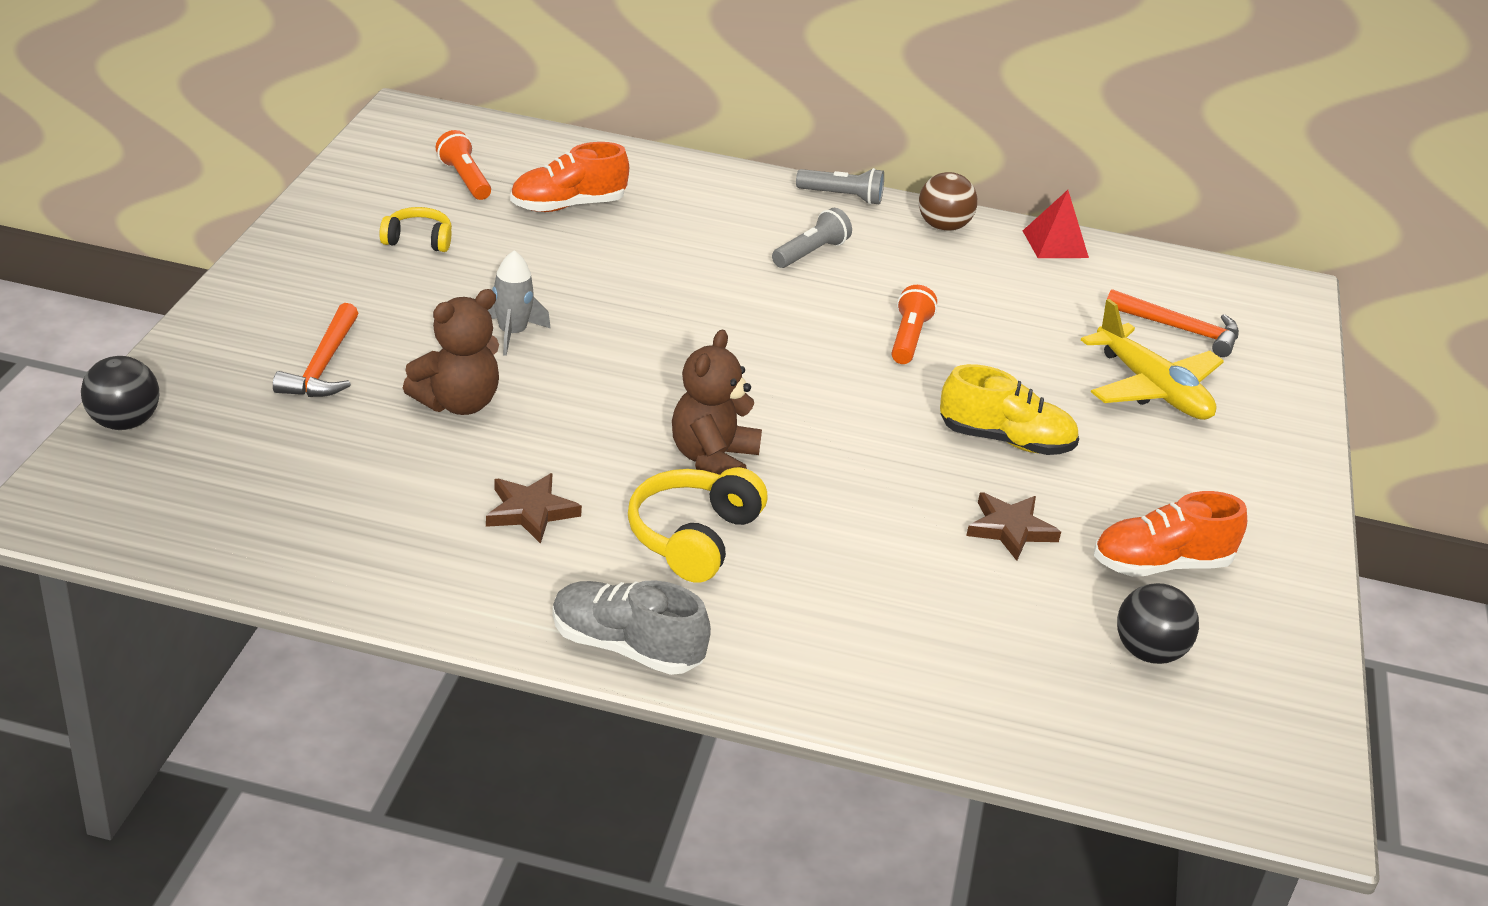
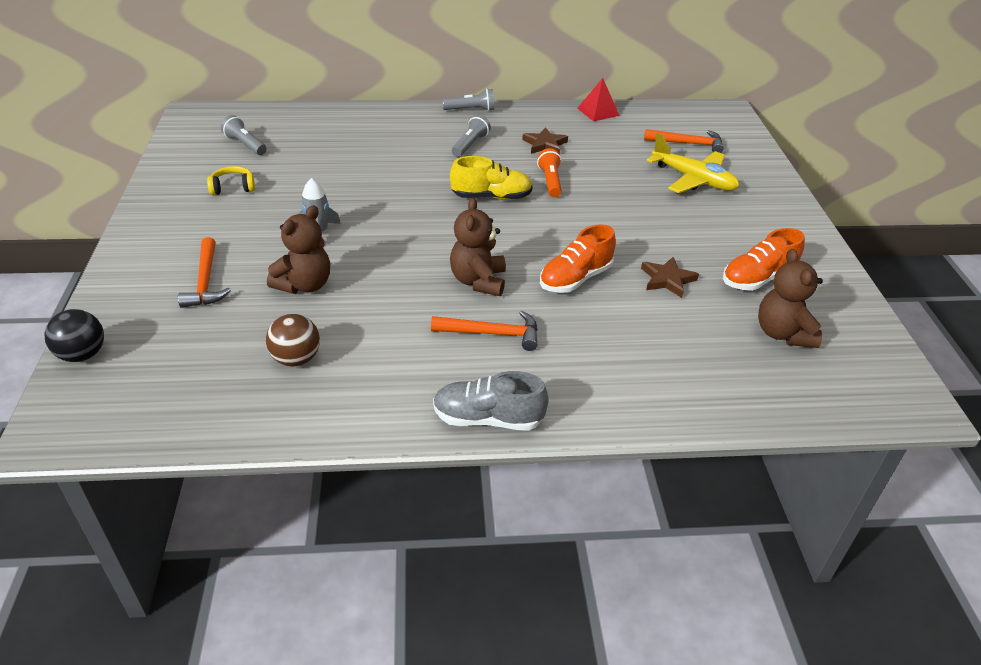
camera: 15 degrees left, 5 degrees up
(465, 179) = (245, 145): orange flashlight -> grey flashlight
(531, 511) = (384, 344): brown star -> brown star (545, 144)
(568, 206) = (316, 147): orange shoe -> orange shoe (575, 279)
(694, 537) = (492, 334): yellow headphones -> orange hammer
(943, 227) = (534, 115): brown ball -> brown ball (296, 359)
(1005, 440) = (635, 228): yellow shoe -> yellow shoe (491, 197)
(1148, 652) = (782, 333): black ball -> brown teddy bear

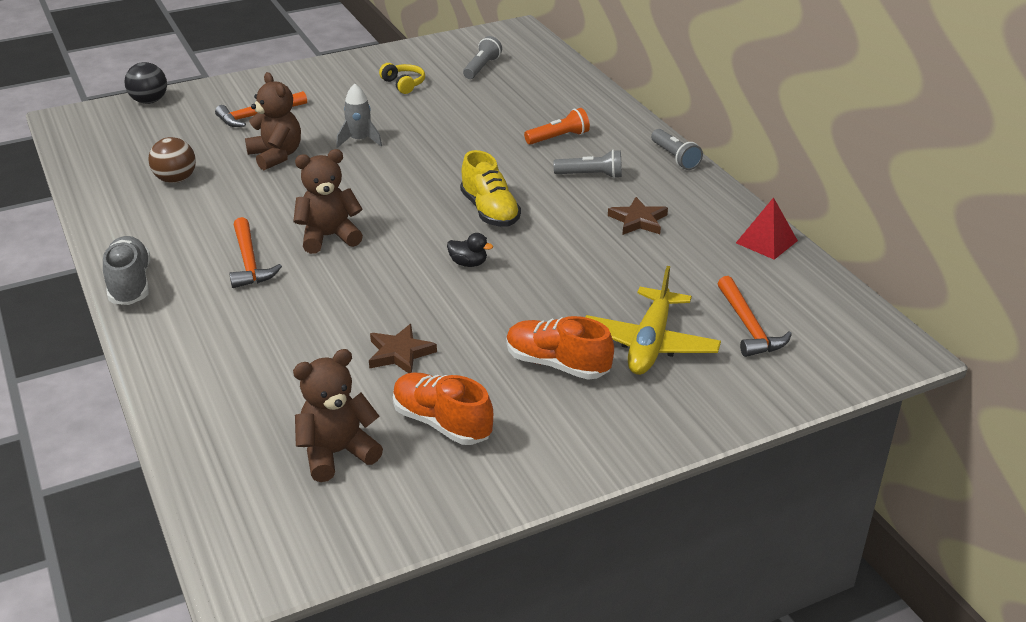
camera: 70 degrees right, 5 degrees down
(304, 285) = (276, 156): brown teddy bear -> brown teddy bear turned 135 degrees counterclockwise
(550, 181) = (553, 240): orange flashlight -> orange flashlight (558, 138)
(561, 223) = (468, 263): none -> black duck
(575, 279) = (366, 292): orange shoe -> orange shoe (557, 364)

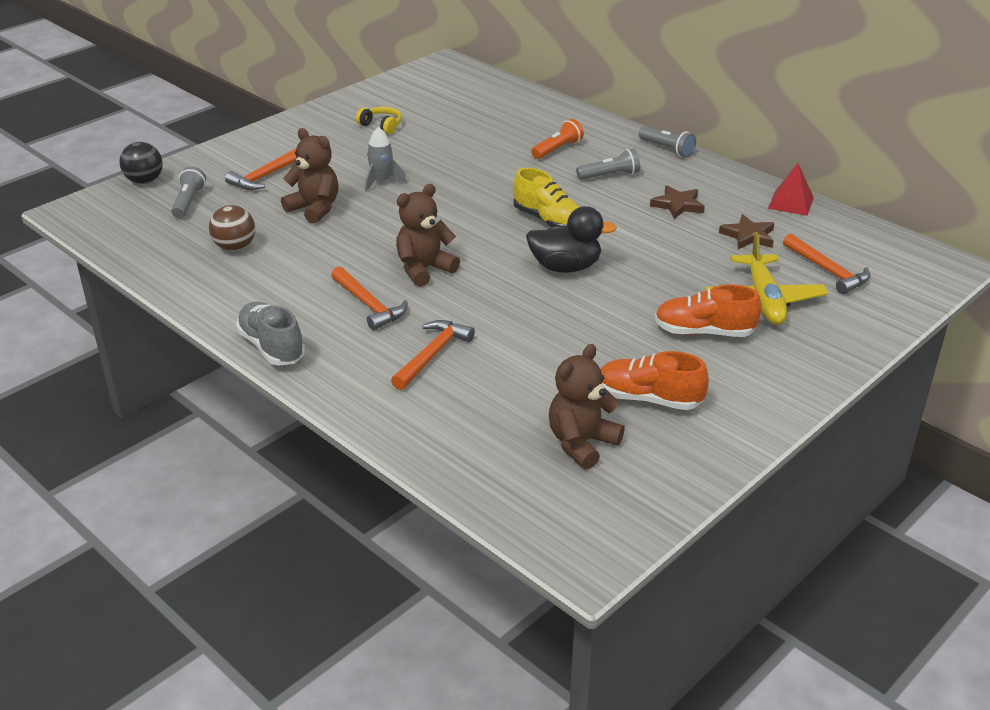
camera: 20 degrees left, 0 degrees up
(267, 326) = (432, 355): none -> orange hammer
(400, 353) = (568, 352): brown star -> brown star (748, 236)
(468, 263) = (565, 267): black duck -> black duck, size x1.96
(482, 67) = (441, 100): grey flashlight -> grey flashlight (189, 202)

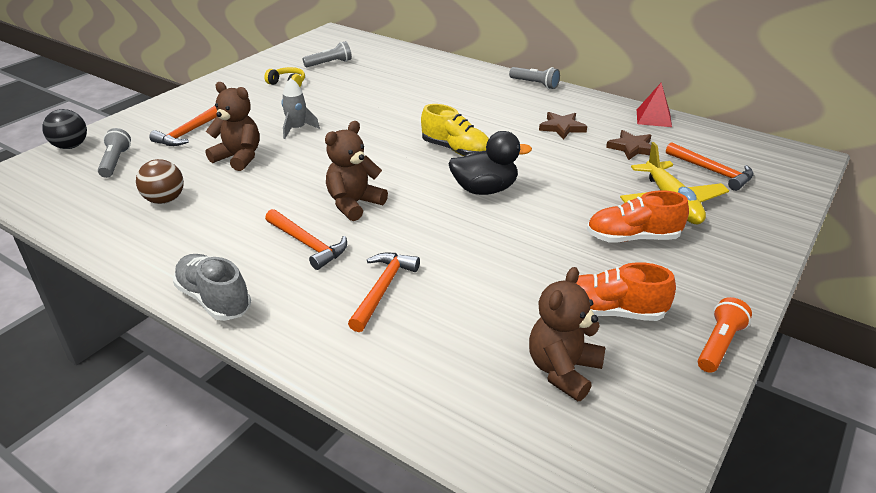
camera: 10 degrees left, 0 degrees up
(557, 149) = (444, 91): orange flashlight -> orange flashlight (719, 345)
(610, 176) = (496, 108): grey flashlight -> grey flashlight (329, 63)

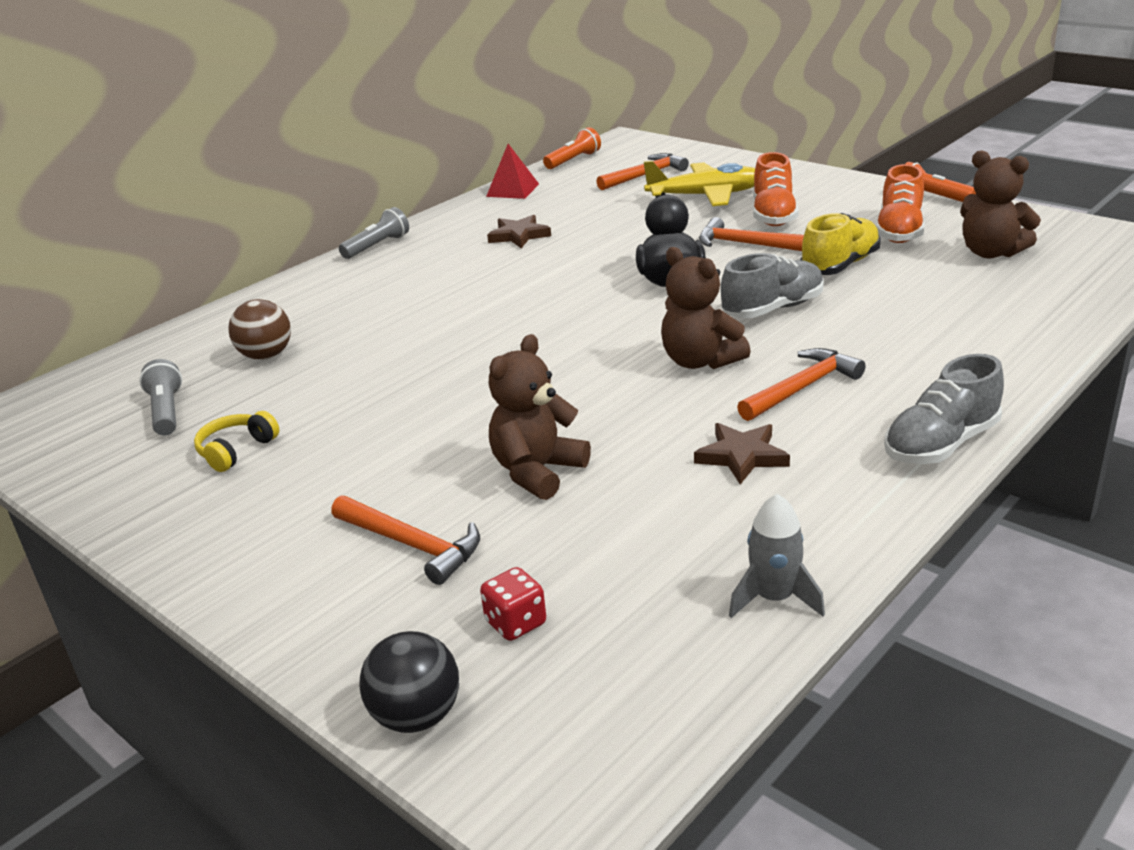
camera: 80 degrees left, 5 degrees down
(115, 162) = (516, 623): grey flashlight -> red dice
(165, 200) = (677, 530): brown ball -> brown ball (266, 356)
(297, 129) = (445, 424): grey rocket -> grey rocket (773, 598)
(383, 289) = (890, 335): orange hammer -> orange hammer (747, 244)
(433, 234) = (773, 309): none -> grey shoe
(456, 150) = (561, 297): yellow shoe -> yellow shoe (840, 265)
(632, 148) = (584, 204): brown star -> brown star (741, 456)
(735, 137) = (573, 160): none -> orange flashlight

